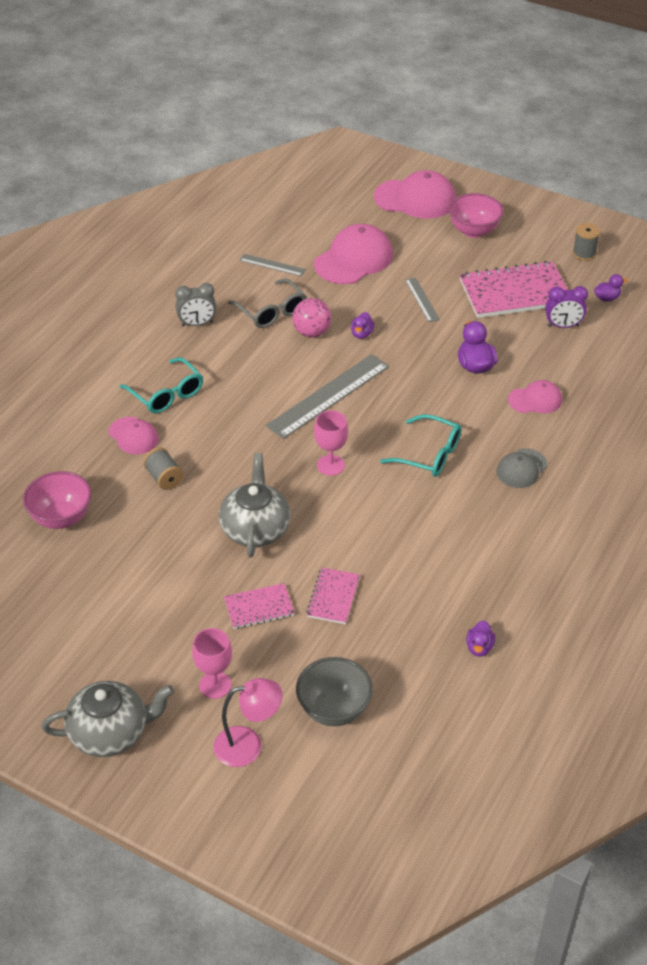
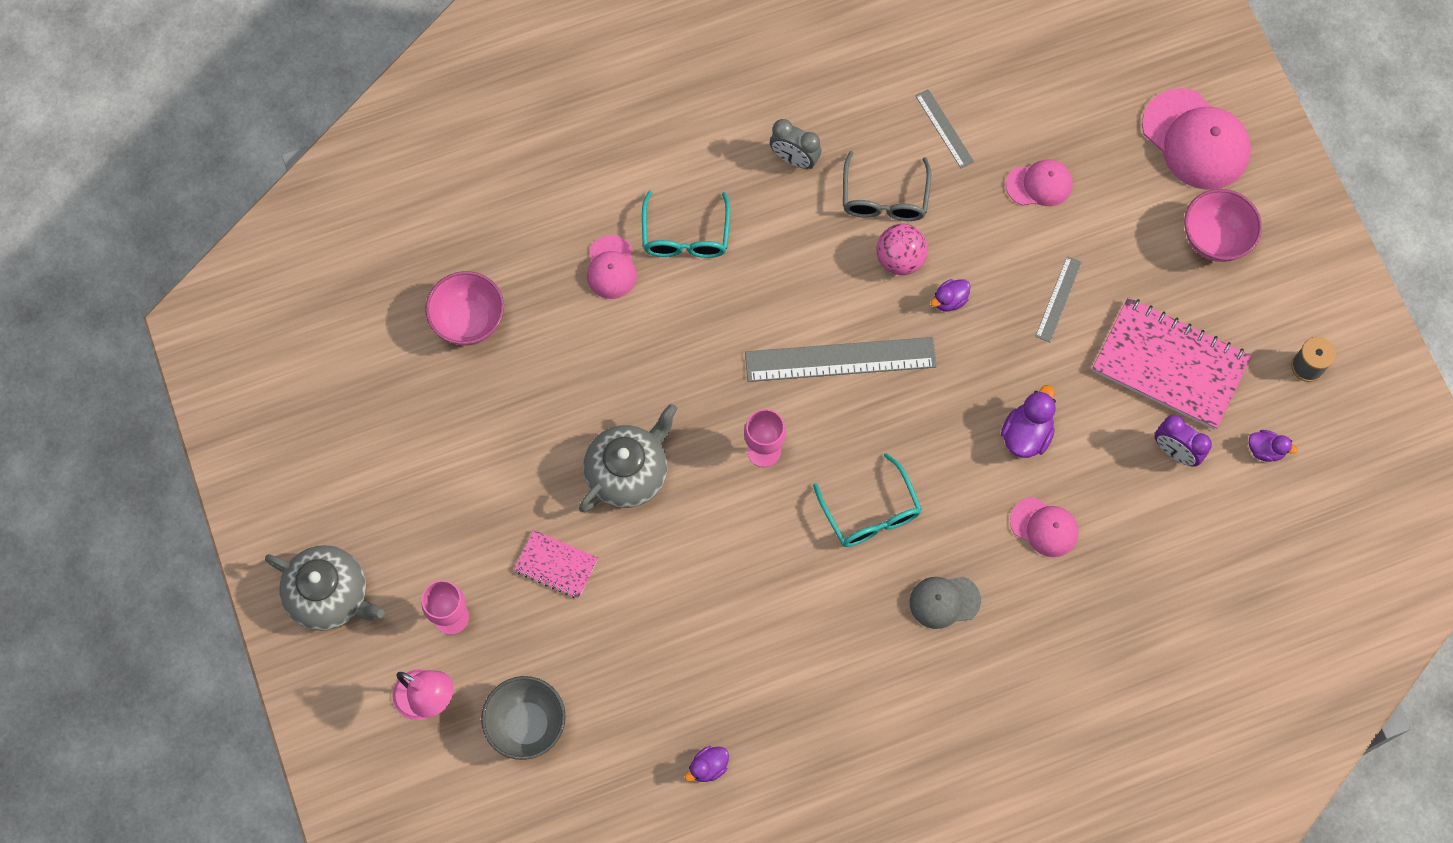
camera: 40 degrees right, 25 degrees up
(164, 478) = (597, 344): grey spool -> none
(333, 597) = (630, 607): pink notebook -> none
(353, 259) = (1039, 184): pink cap -> pink cap, size x0.56

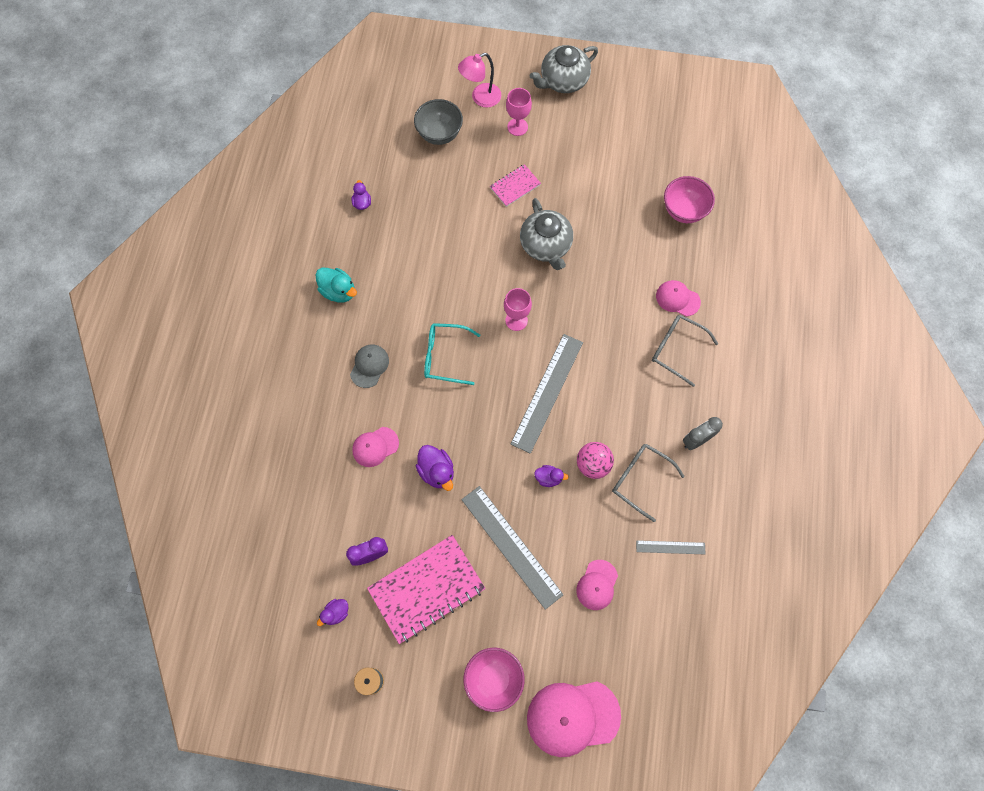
camera: 120 degrees right, 0 degrees up
(685, 236) = (676, 349): turquoise glasses -> grey glasses
(864, 711) = (338, 291): none -> turquoise duck
(949, 300) = (548, 478): purple duck -> purple duck turned 105 degrees clockwise
(1058, 299) = (511, 546): grey ruler -> grey ruler, size x2.00

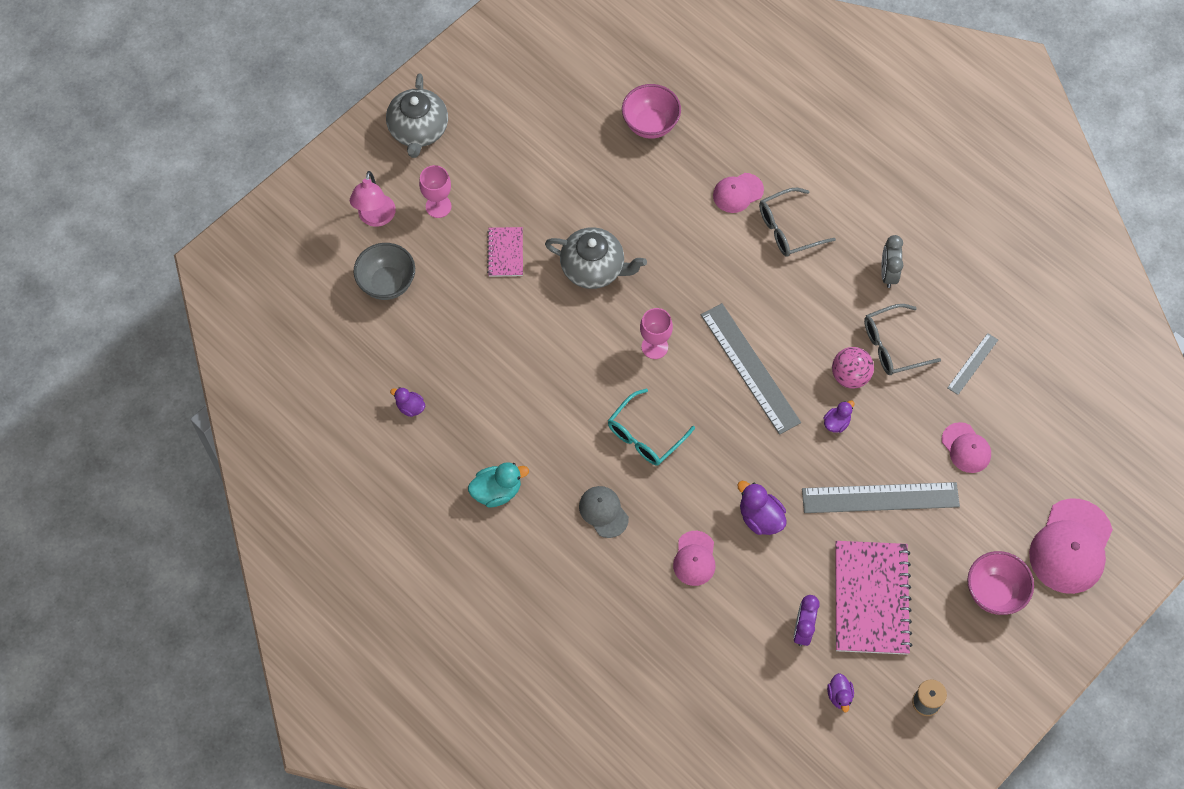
camera: 55 degrees left, 5 degrees down
(437, 471) = (760, 517): purple duck -> purple duck turned 135 degrees counterclockwise

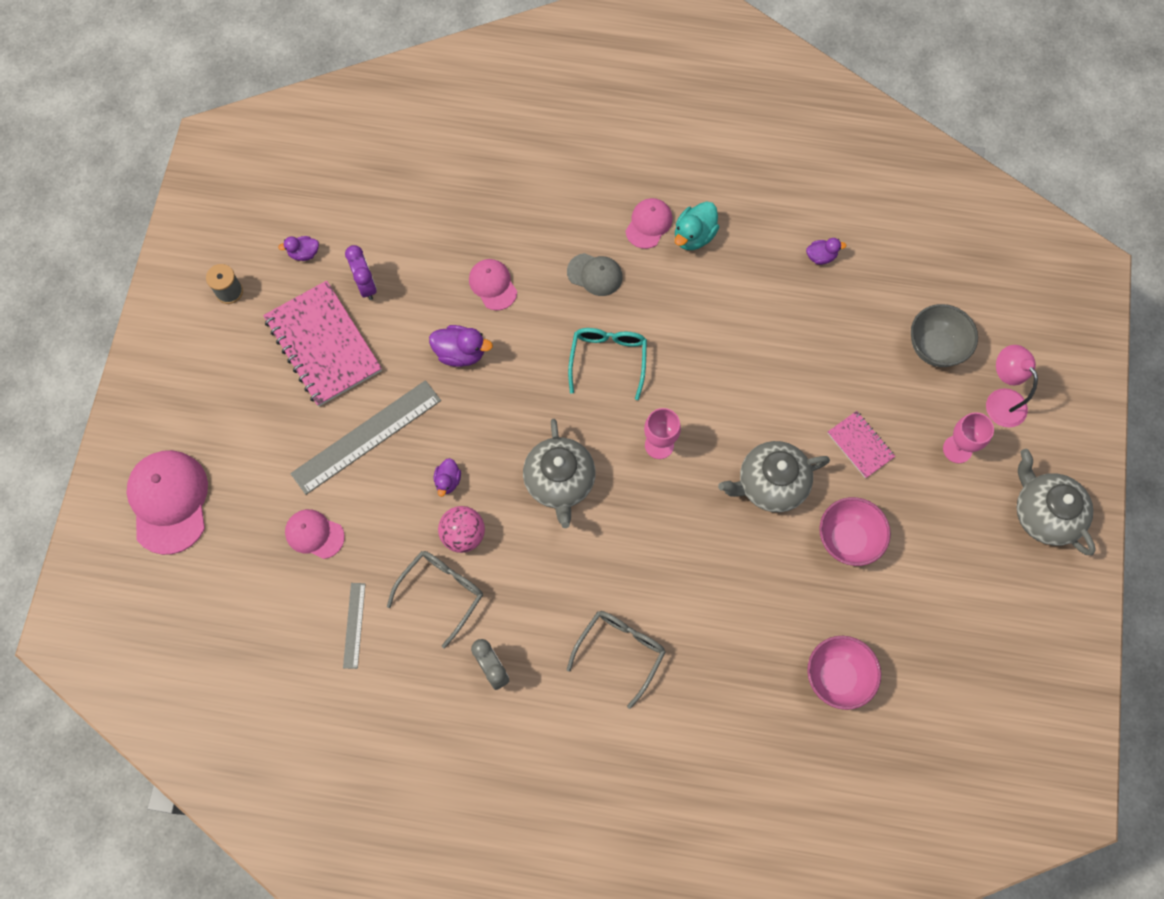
camera: 145 degrees right, 5 degrees up
(738, 193) = (696, 658): pink cap -> pink cap (648, 224)
(750, 368) = (559, 482): grey ruler -> grey teapot
(839, 695) = (304, 253): purple duck -> purple duck turned 60 degrees counterclockwise
(994, 592) = (218, 417): pink bowl -> pink bowl (847, 539)

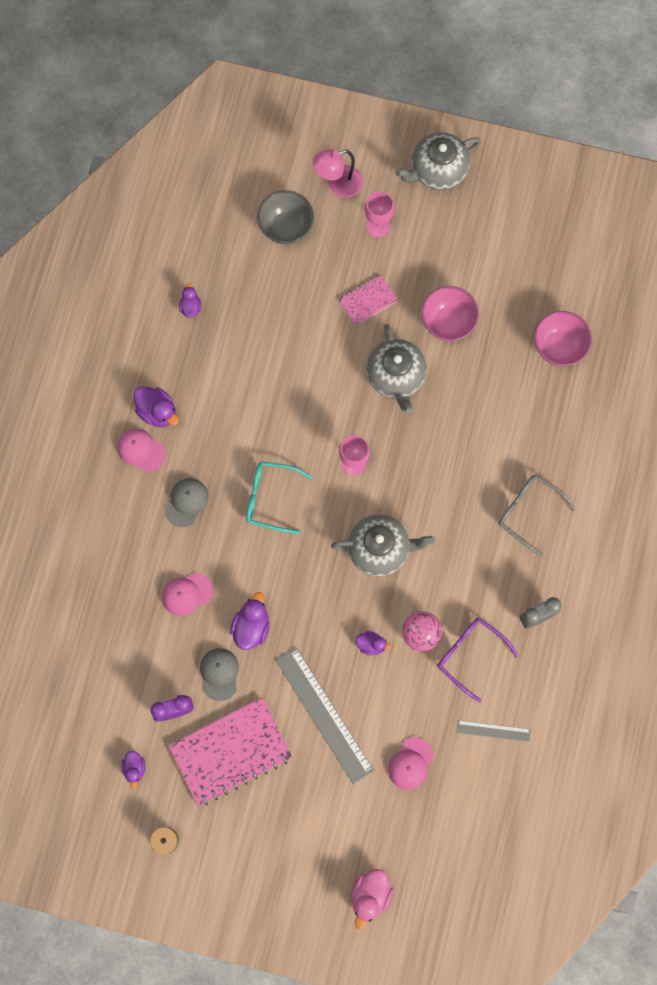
camera: 85 degrees left, 5 degrees up
(169, 501) = (370, 895): pink cap -> pink duck
(407, 325) = (219, 674): none -> grey cap
(442, 592) = (470, 655): grey glasses -> purple glasses
(694, 236) = (157, 412): turquoise duck -> purple duck

